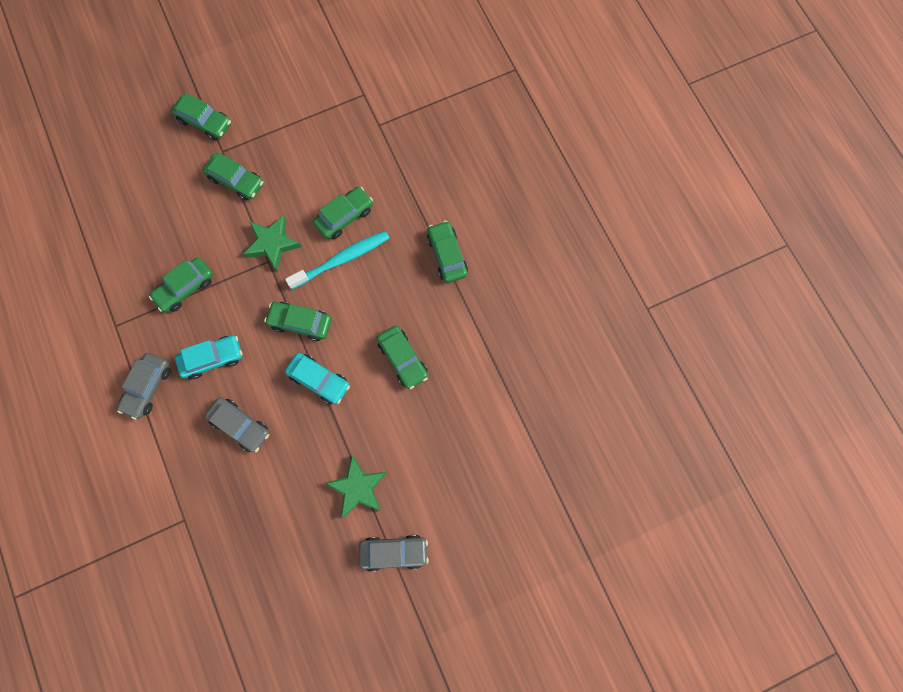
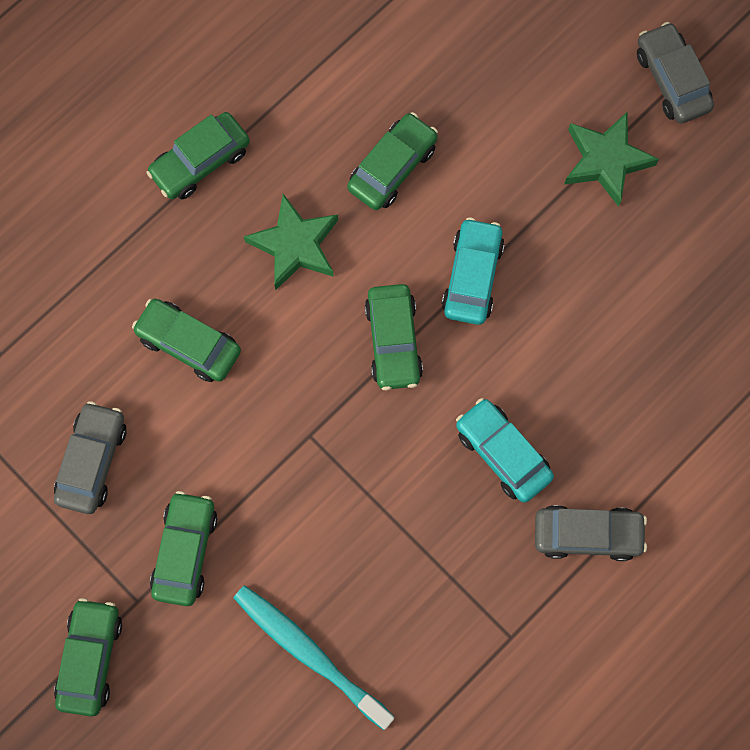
camera: 110 degrees left, 0 degrees up
(185, 288) = (404, 550): green car -> none
(240, 426) = (587, 364): grey car -> grey car (92, 461)
(272, 244) = (277, 441): green star -> green star (295, 245)
(342, 259) = (264, 319): turquoise toothbrush -> turquoise toothbrush (309, 653)

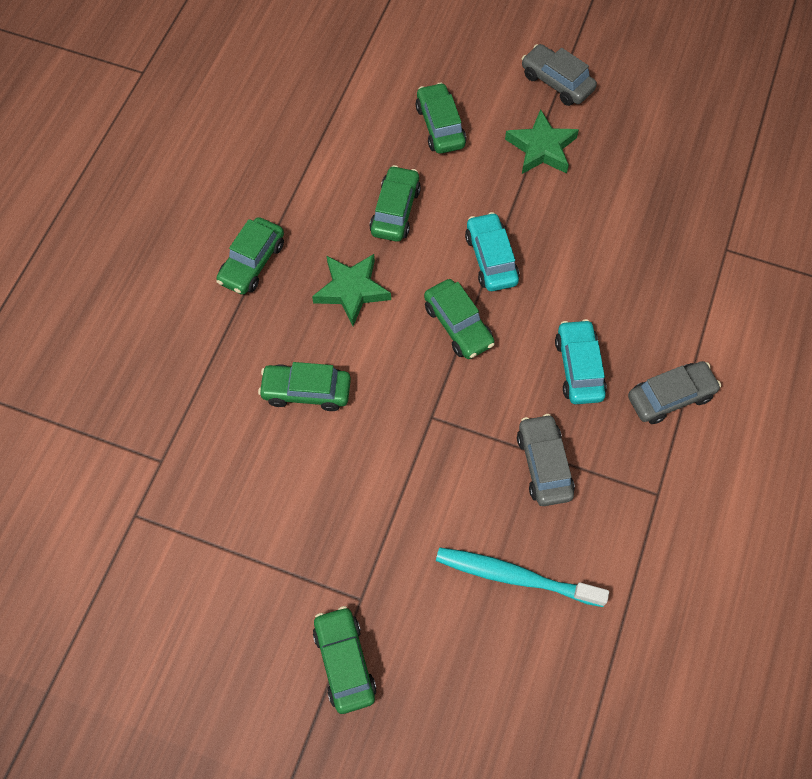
camera: 25 degrees left, 10 degrees down
(92, 461) = (273, 509): grey car -> grey car (544, 464)
(185, 551) = (379, 543): green car -> green car (440, 126)
(502, 453) = (578, 367): turquoise car -> turquoise car turned 60 degrees clockwise

